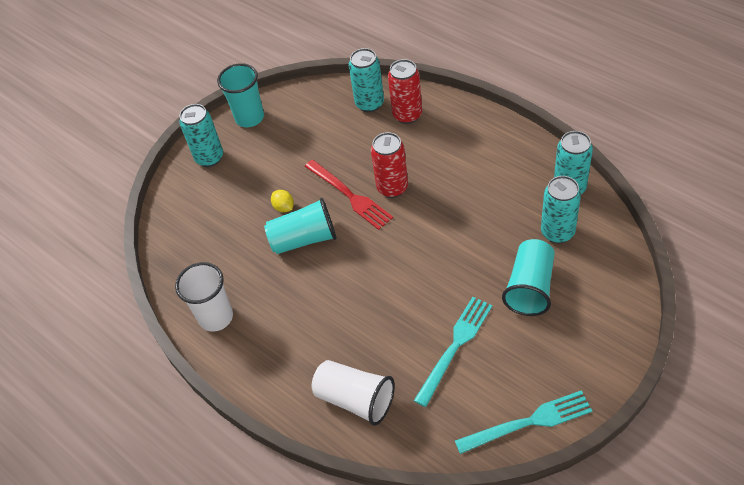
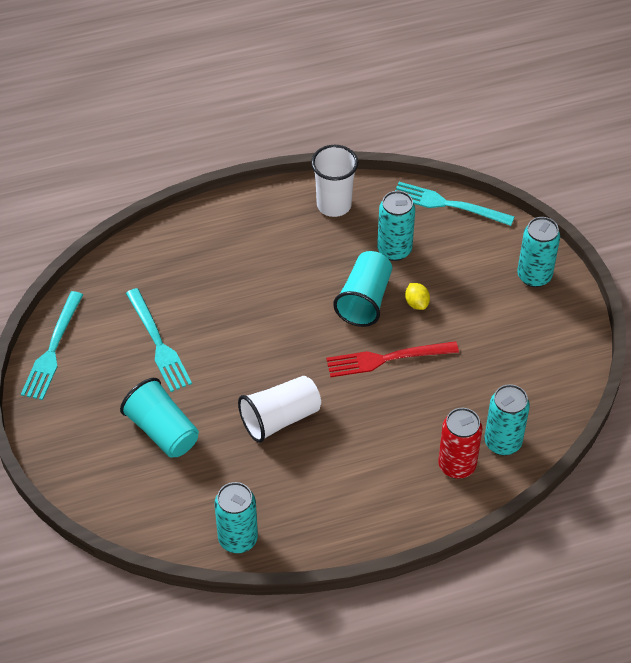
camera: 115 degrees right, 0 degrees up
(167, 243) = (447, 204): none -> turquoise fork
(249, 118) = (567, 331): turquoise cup -> none
(284, 207) = (416, 303): yellow lemon -> yellow lemon turned 75 degrees clockwise
(355, 399) = (175, 256): white cup -> white cup (280, 418)
(392, 188) = (367, 397): red can -> none
(557, 232) = (198, 492): turquoise can -> turquoise can (394, 250)

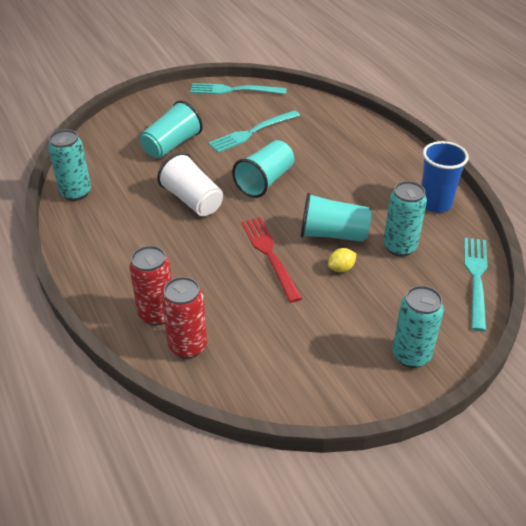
camera: 80 degrees right, 10 degrees down
(261, 344) = (265, 181): none -> turquoise cup
(334, 205) = (435, 203): white cup -> blue cup
(502, 442) = (188, 346): turquoise can -> red can

